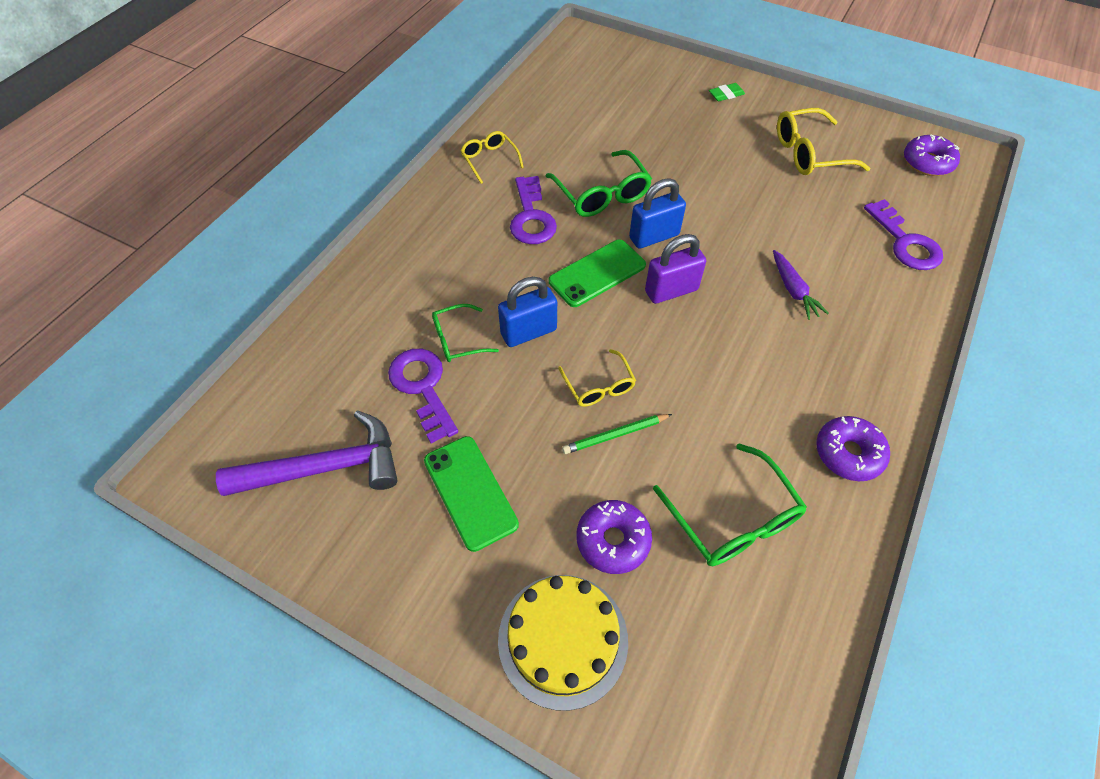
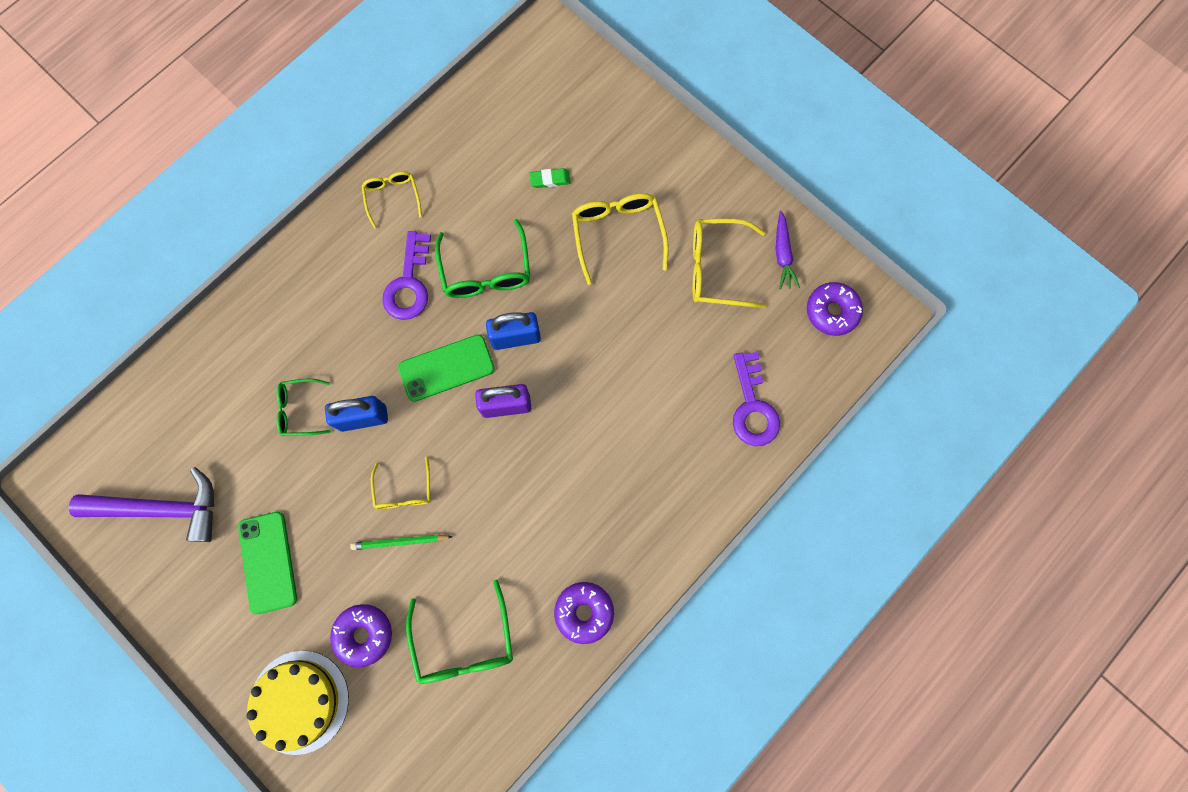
camera: 15 degrees right, 20 degrees up
(423, 387) = (257, 452): purple key -> none
(709, 147) = (617, 234): none -> yellow glasses
(726, 95) = (668, 162): green eraser -> green eraser (550, 179)
(793, 290) = (618, 434): purple carrot -> purple carrot (782, 254)

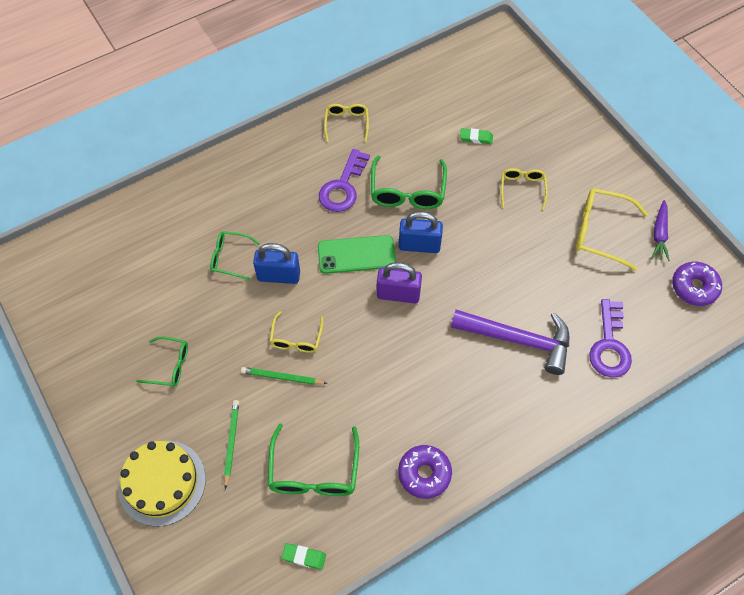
camera: 15 degrees right, 15 degrees down
(162, 509) = (98, 304): purple hammer -> purple hammer (518, 340)
(268, 562) = (170, 365): green phone -> green glasses
(364, 634) = (231, 442): purple donut -> green pencil
(477, 741) = (304, 557): none -> green eraser
(617, 234) = (522, 188): yellow glasses -> yellow glasses, size x0.61

